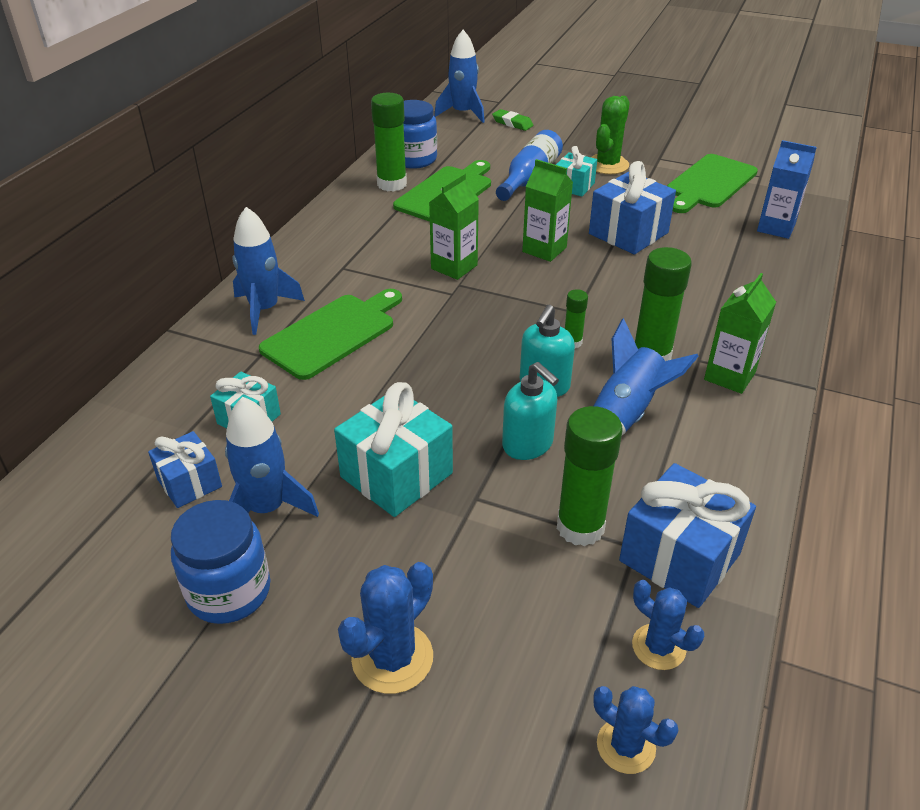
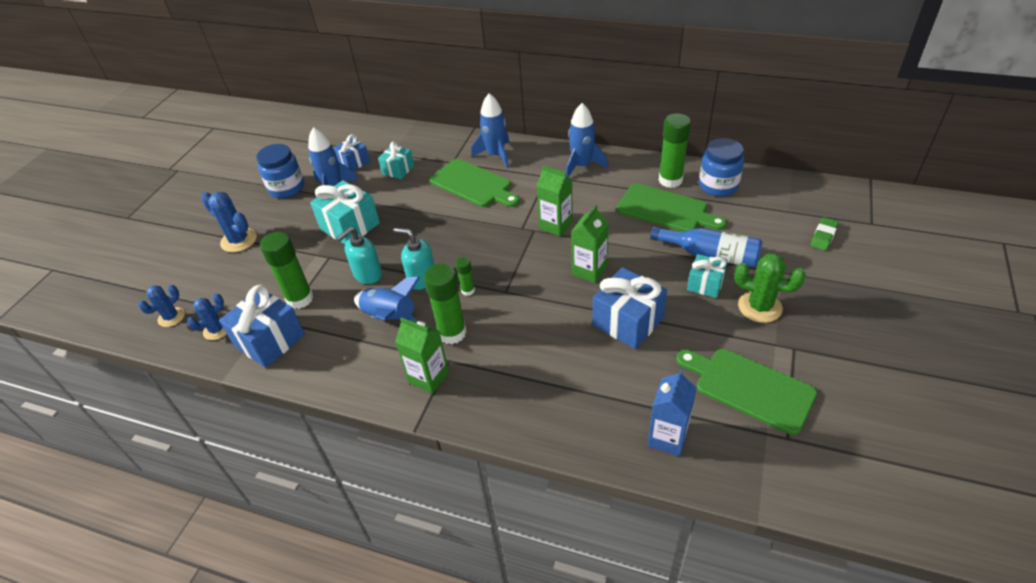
camera: 90 degrees right, 5 degrees up
(462, 113) = (827, 202): blue rocket -> blue rocket (582, 166)

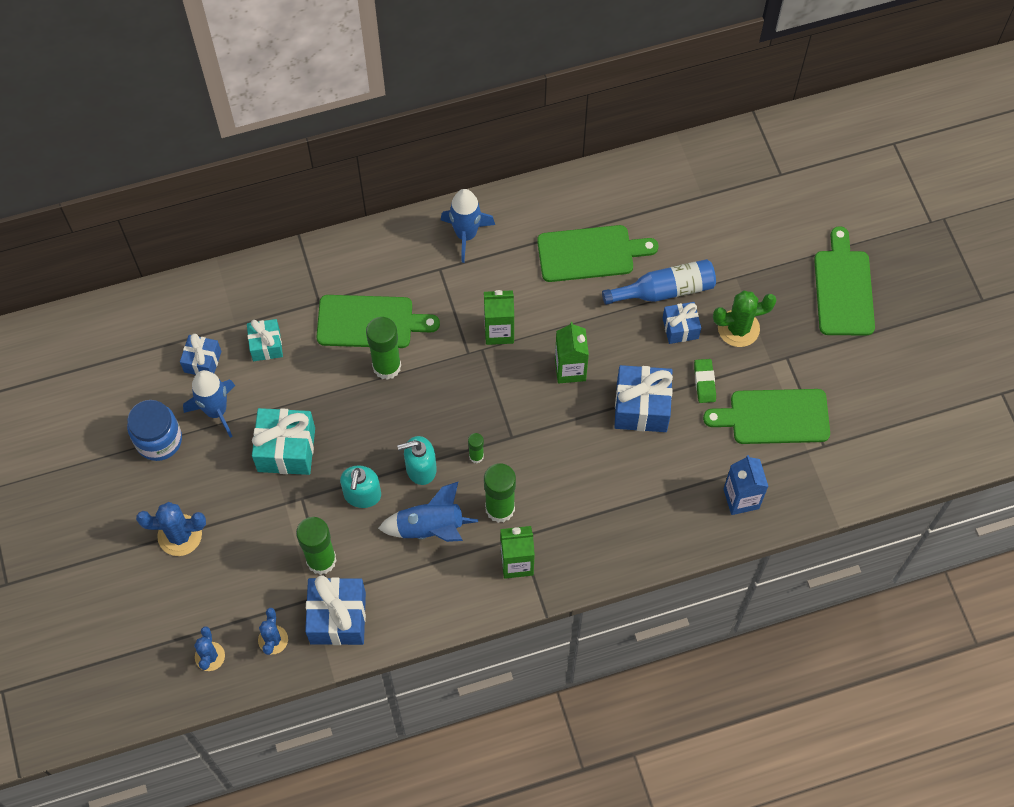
camera: 40 degrees left, 20 degrees up
(496, 155) = (359, 266): blue rocket -> none
(670, 180) = (569, 209): green glue stick -> green glue stick (386, 366)
(705, 284) = (680, 328): turquoise gift -> blue gift
(718, 186) = (620, 193): blue jar -> none
(823, 236) = (748, 213): green eraser -> green eraser (704, 382)
(888, 322) = (843, 288): none -> green cutting board

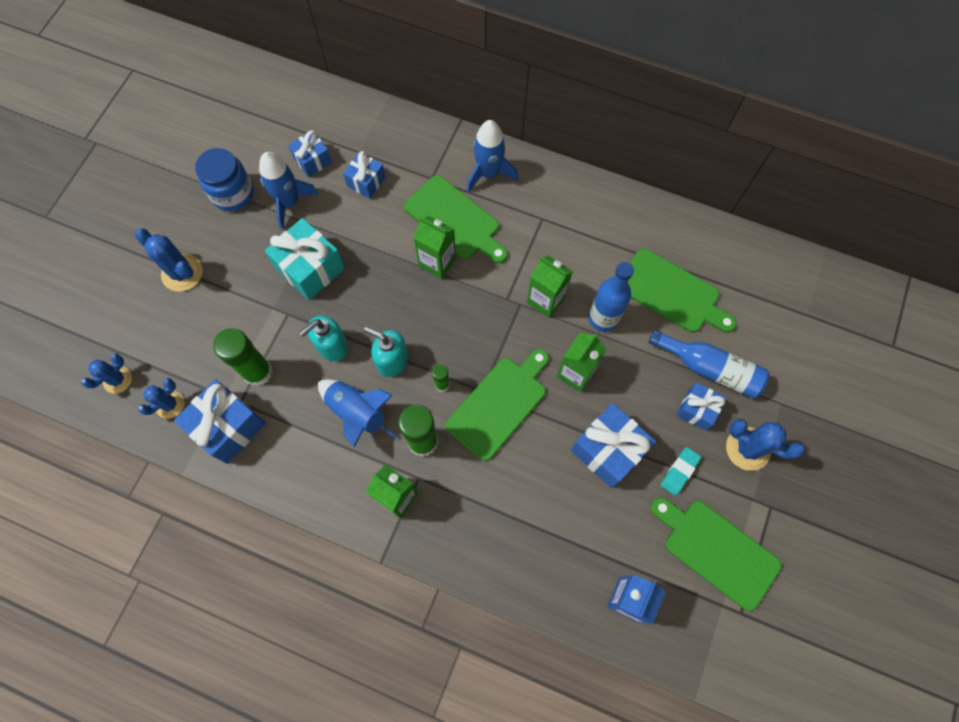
camera: 40 degrees right, 5 degrees up
(266, 345) = (366, 182): turquoise gift -> blue gift
(386, 366) = (437, 262): green glue stick -> green carton
(466, 235) = (585, 207): blue rocket -> blue rocket (488, 173)
(555, 312) = (603, 318): none -> blue bottle
(704, 382) = (679, 471): green eraser -> turquoise eraser
(738, 328) = (748, 448): green cactus -> blue cactus
(843, 288) = (873, 486): green cutting board -> green cutting board (499, 404)

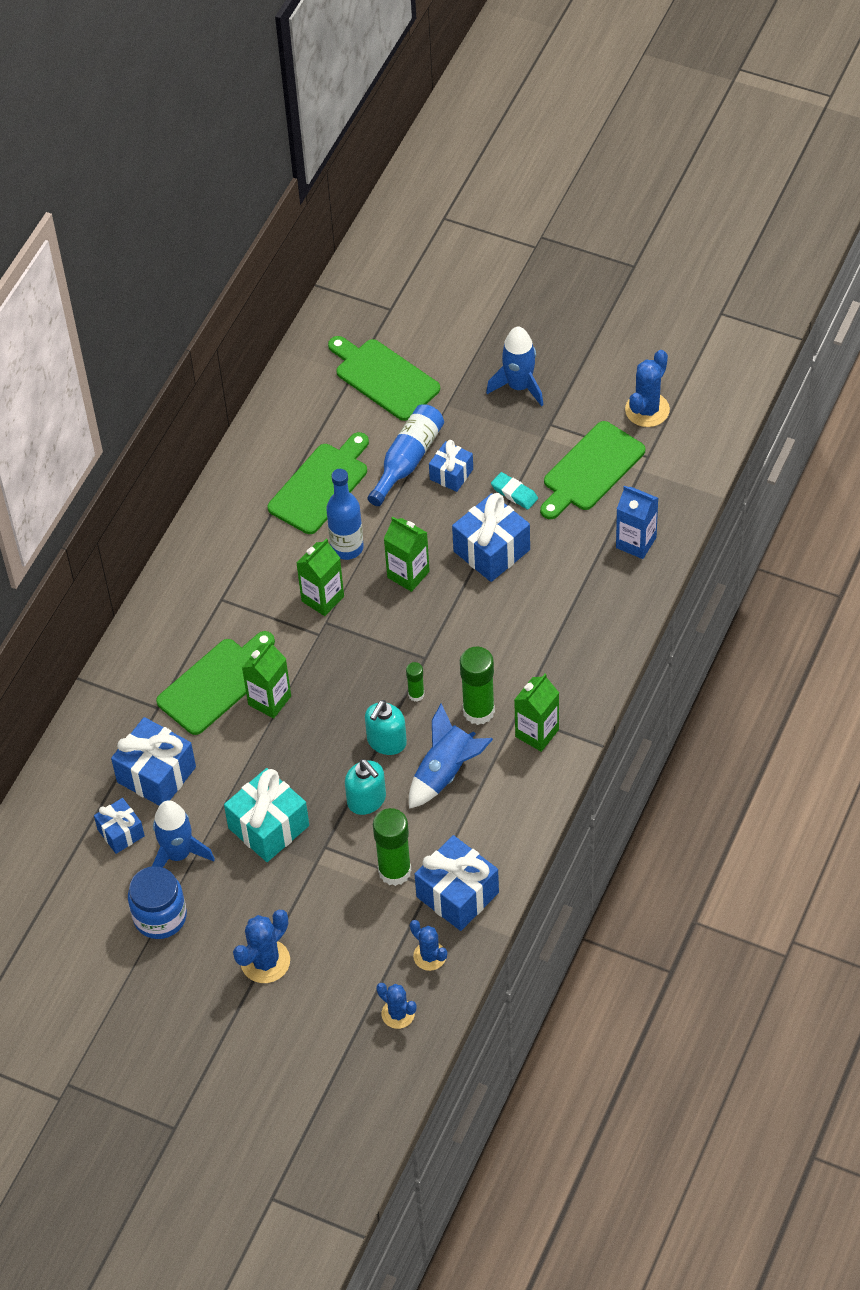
camera: 85 degrees left, 15 degrees down
(366, 182) = (156, 774): blue gift -> blue gift, size x1.67
(488, 173) = (156, 650): blue rocket -> blue rocket (519, 386)
(499, 404) = (440, 643): green cutting board -> green cutting board (384, 378)
(748, 448) = (492, 436): blue cactus -> blue cactus (647, 410)

